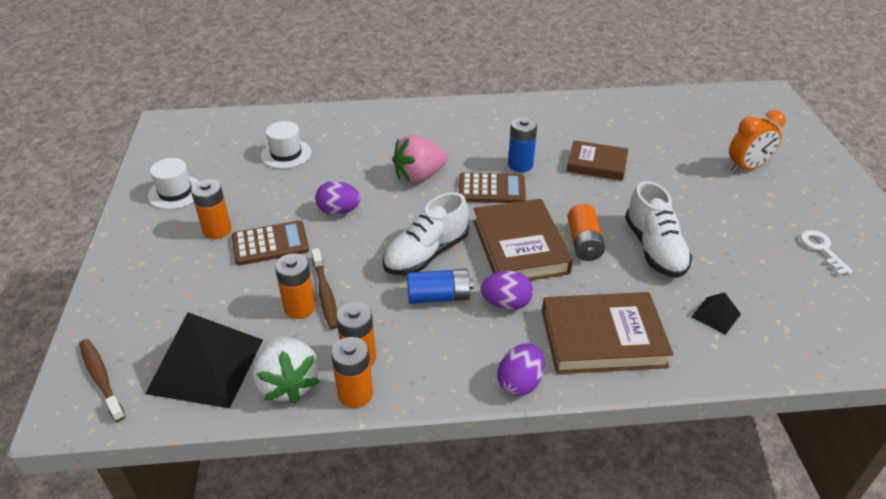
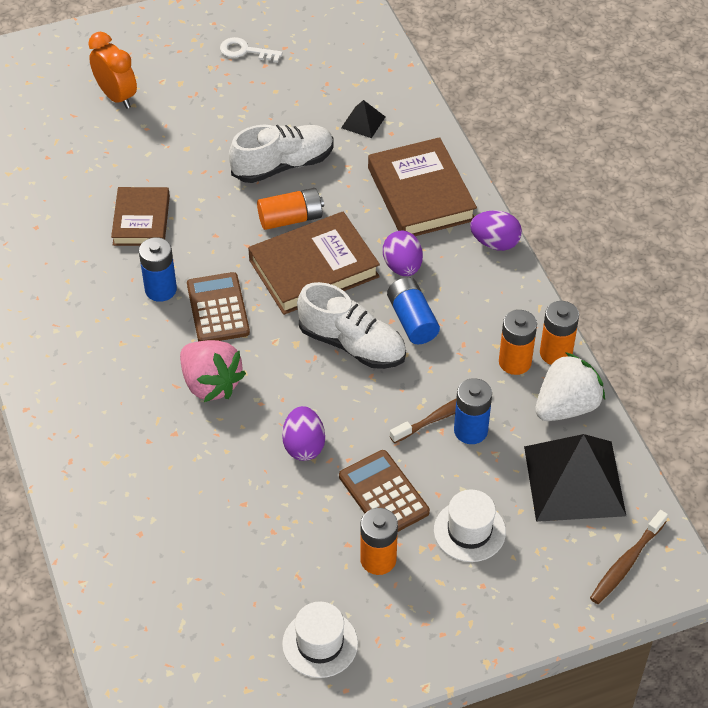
camera: 105 degrees left, 10 degrees up
(286, 154) = (197, 546): white hat -> white hat (469, 531)
(299, 308) = (470, 430): orange battery -> blue battery
(821, 249) = (245, 51): white key -> white key turned 45 degrees clockwise

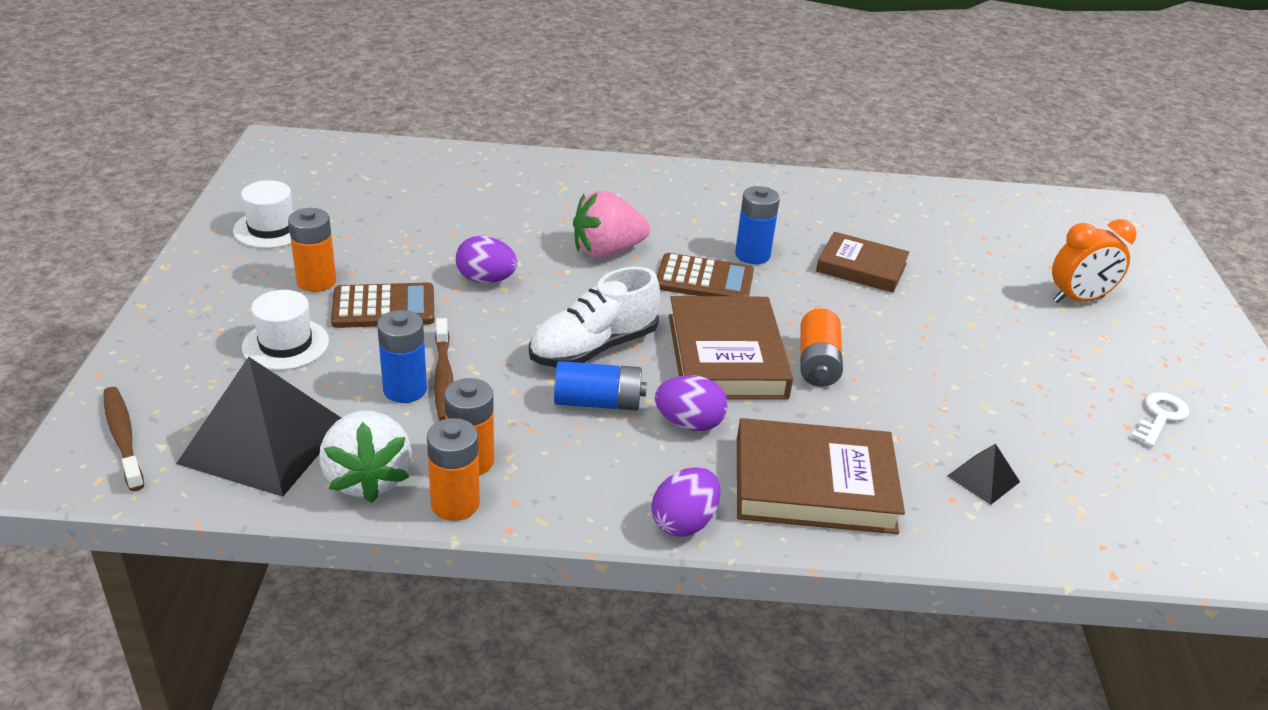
camera: 110 degrees right, 15 degrees down
(283, 165) = (916, 384): white shoe -> none

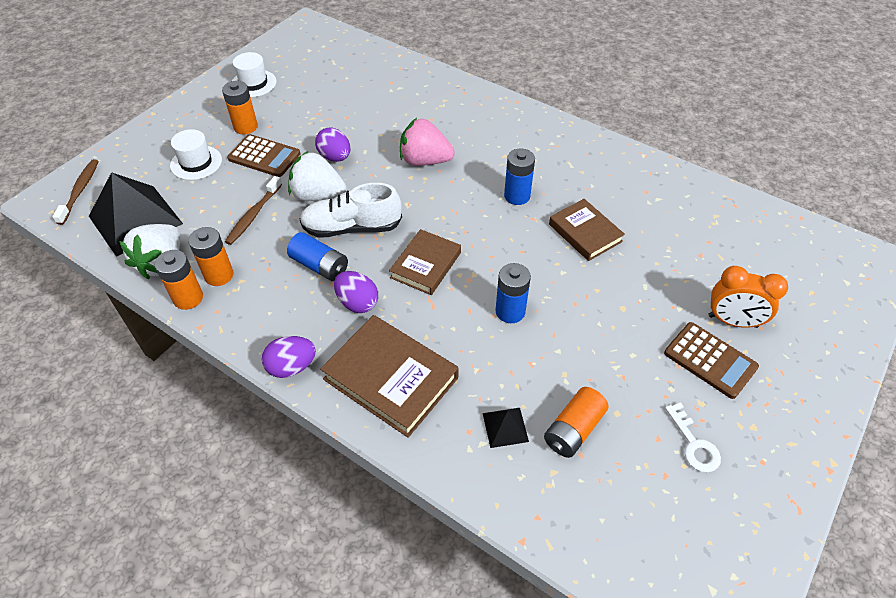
camera: 35 degrees right, 15 degrees up
(405, 390) = (227, 215): blue battery -> blue battery (510, 311)
(509, 328) = (318, 195): none -> white strawberry
(704, 280) = (466, 204): brown calculator -> brown calculator (710, 360)
(726, 356) = (426, 265): brown book -> brown book, size x0.65
(817, 363) = (479, 294): orange battery -> orange battery (573, 430)
(1160, 417) = (694, 444): white key -> white key turned 90 degrees clockwise

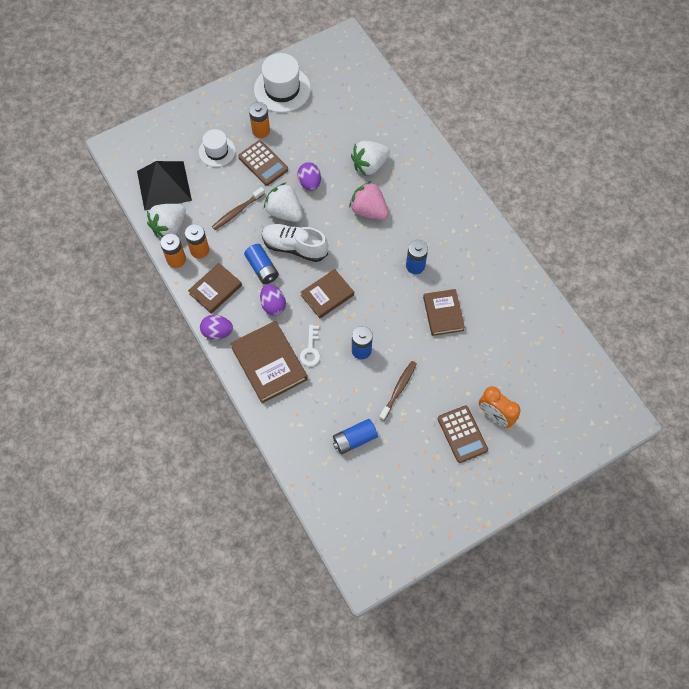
camera: 25 degrees right, 15 degrees up
(80, 191) = (137, 147): brown toothbrush -> brown toothbrush (398, 389)
(253, 83) = (282, 89): white hat -> white hat, size x1.59
(264, 314) = (215, 289): none -> brown book
(399, 119) = (369, 165): none -> white strawberry
(505, 427) = (317, 421): black pyramid -> none
(573, 430) = (354, 439): orange battery -> blue battery
(694, 444) = (417, 477): white key -> white key (310, 349)

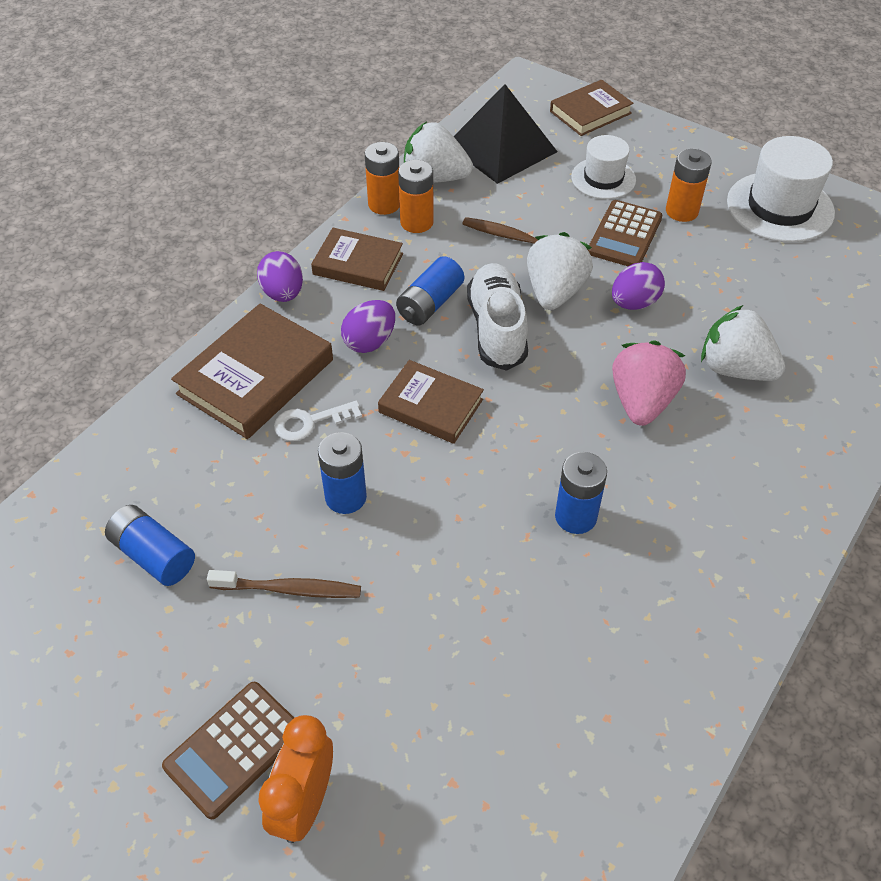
camera: 65 degrees right, 15 degrees down
(443, 314) = (498, 605): brown book -> brown book (590, 112)

